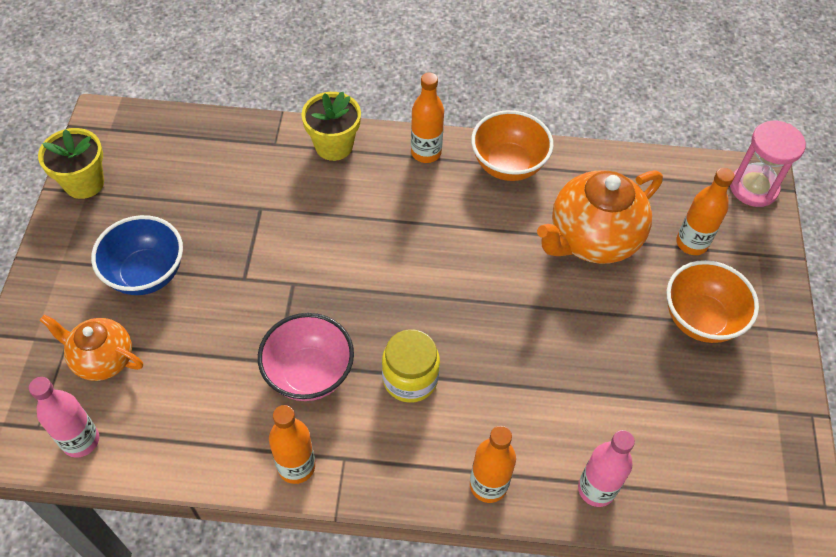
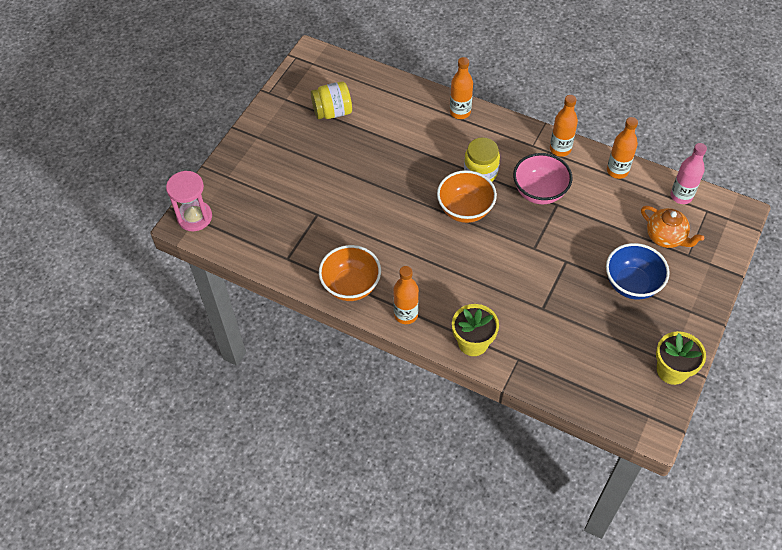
camera: 155 degrees left, 0 degrees up
(592, 239) = (325, 217): orange teapot -> none
(596, 489) = (405, 95): pink bottle -> none
(690, 412) = (332, 112): none -> yellow jar
(691, 243) = (263, 195): orange bottle -> orange bottle (617, 171)
(700, 319) = (292, 152): orange bowl -> orange bowl (465, 210)

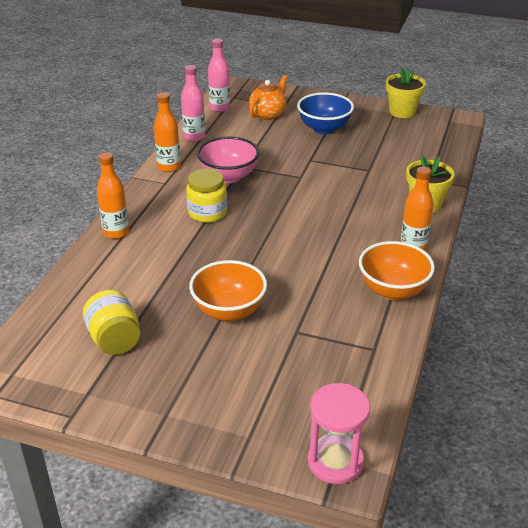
camera: 100 degrees left, 20 degrees down
(465, 210) = (262, 219): orange bowl -> orange bowl (229, 311)
(617, 171) = (194, 137): orange bottle -> pink bottle

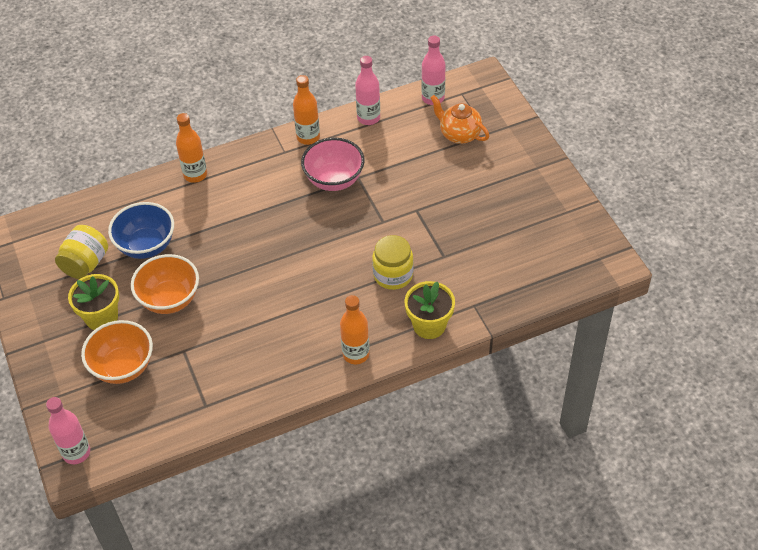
camera: 50 degrees right, 15 degrees up
(207, 213) = (271, 204): yellow jar -> yellow jar (393, 275)
(268, 114) = (459, 134): orange teapot -> orange teapot turned 135 degrees counterclockwise
(324, 129) = (479, 185): blue bowl -> blue bowl (146, 246)
(335, 462) = (76, 453): pink hourglass -> pink bottle
(393, 290) = (286, 375): orange bowl -> orange bowl (123, 367)
(402, 112) = (575, 216): yellow flower pot -> yellow flower pot (101, 317)

